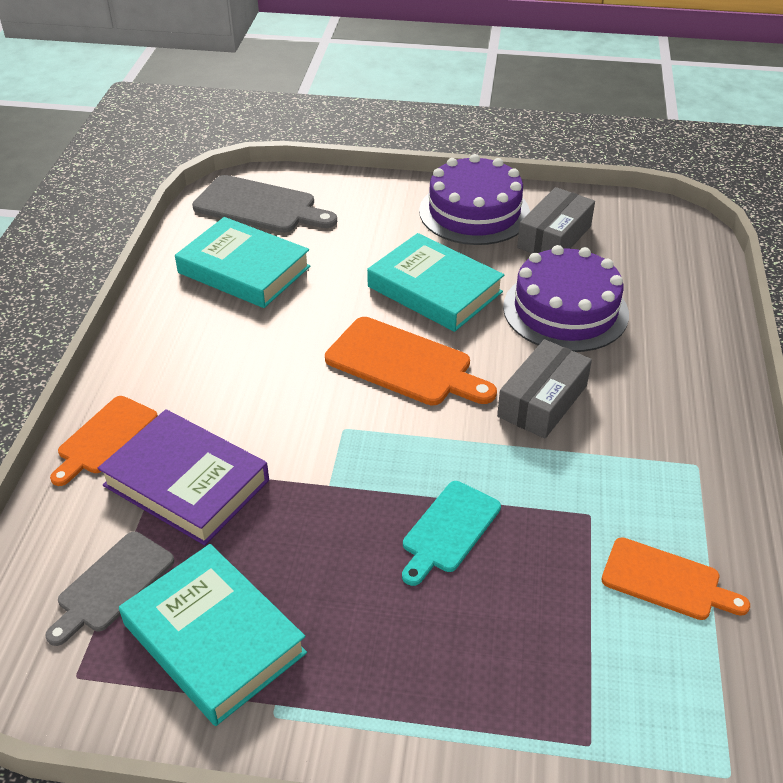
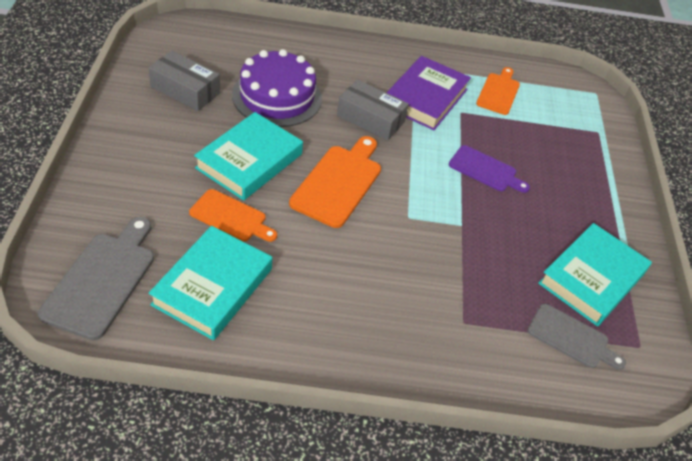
camera: 100 degrees left, 5 degrees up
(105, 438) = (440, 366): orange cutting board -> orange cutting board (231, 217)
(186, 483) = (475, 305): purple book -> purple book (425, 98)
(449, 530) = (485, 170): turquoise cutting board -> purple cutting board
(474, 212) = (142, 130): purple cake -> none

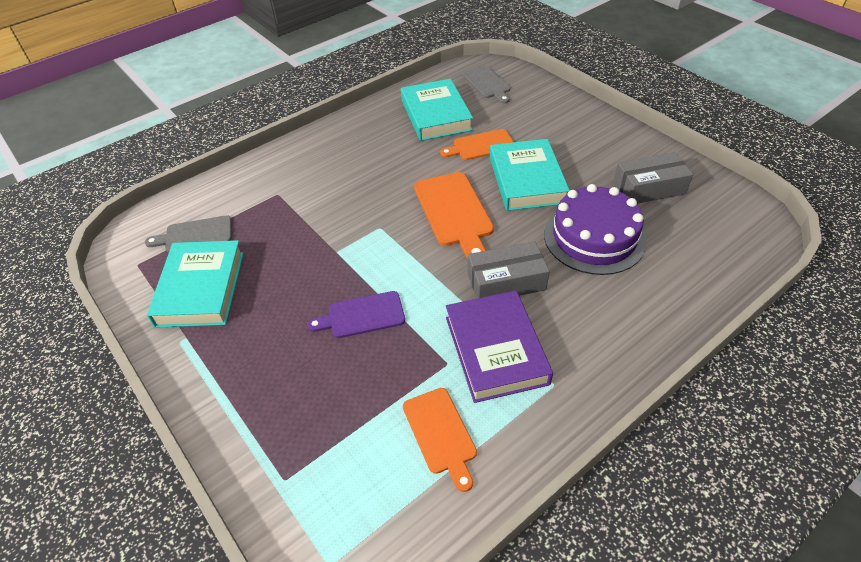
camera: 145 degrees right, 0 degrees up
(102, 280) = (487, 84): grey cutting board -> grey cutting board, size x0.66

